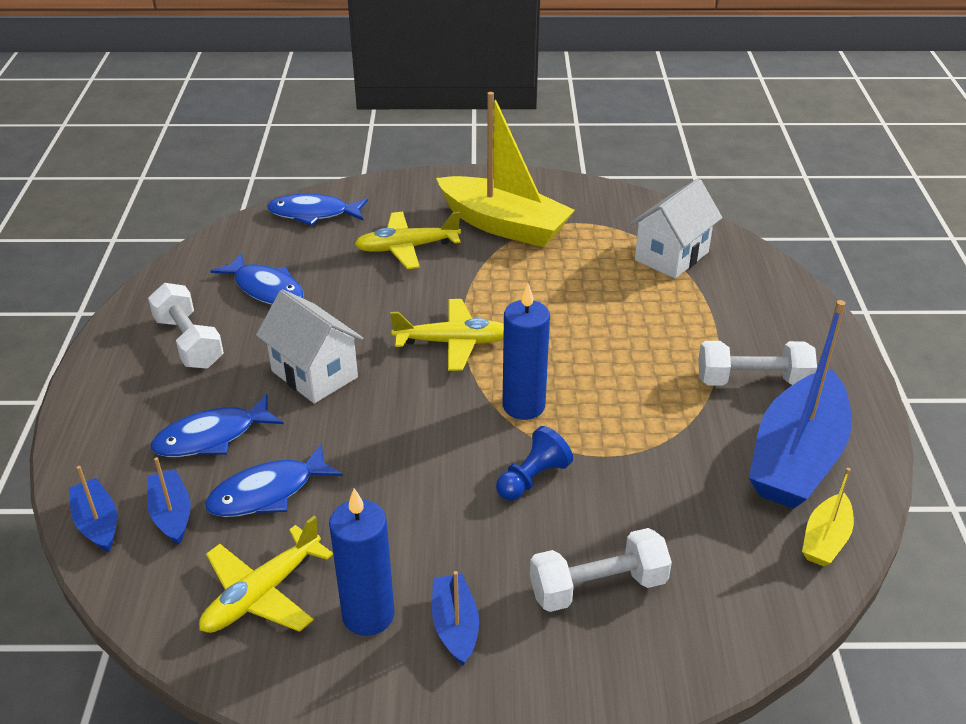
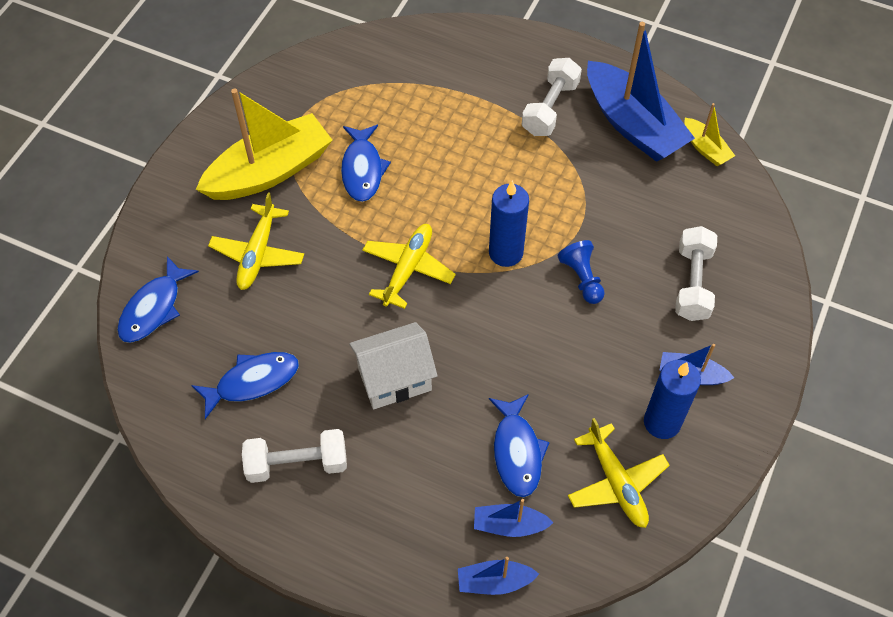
camera: 65 degrees left, 20 degrees up
(212, 437) = (433, 475): blue fish -> blue fish (362, 169)
(671, 256) = (383, 82): white house -> none

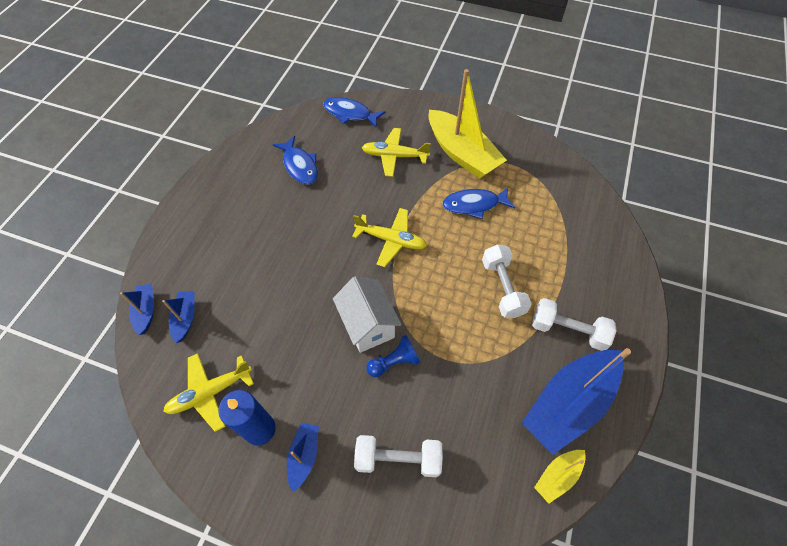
camera: 85 degrees right, 0 degrees up
(297, 464) = (242, 194): white dumbbell -> white dumbbell (502, 288)
(394, 379) = (301, 240): white house -> white house (368, 325)
(506, 253) = (413, 303): blue candle -> none
(517, 452) = (241, 320): blue fish -> none

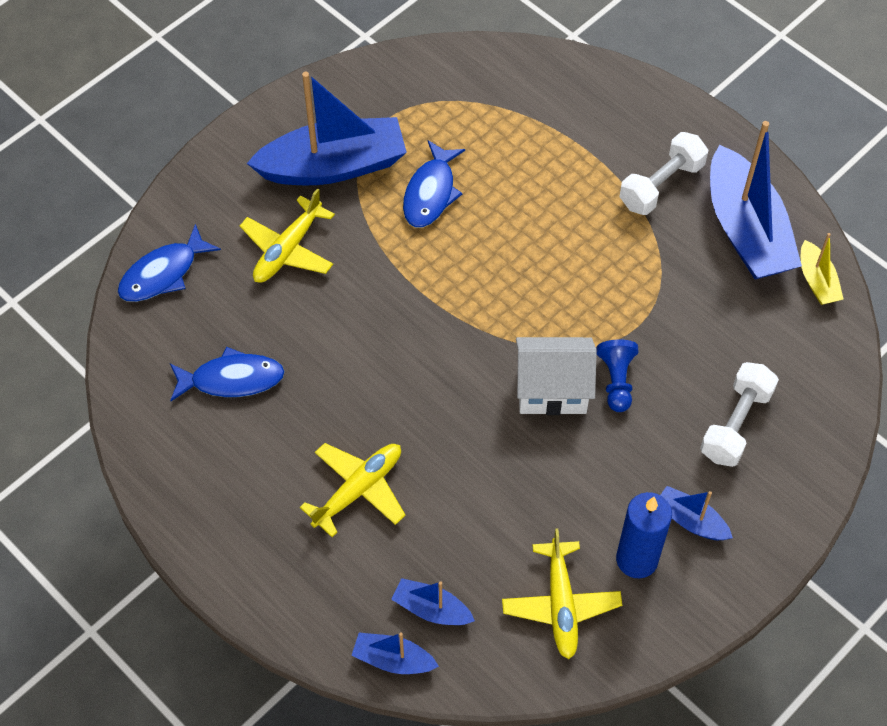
camera: 65 degrees left, 0 degrees up
(391, 240) = (436, 313): yellow plane -> yellow plane (358, 489)
(462, 153) = (333, 166): yellow boat -> blue boat
(502, 288) = (573, 222): white dumbbell -> none

